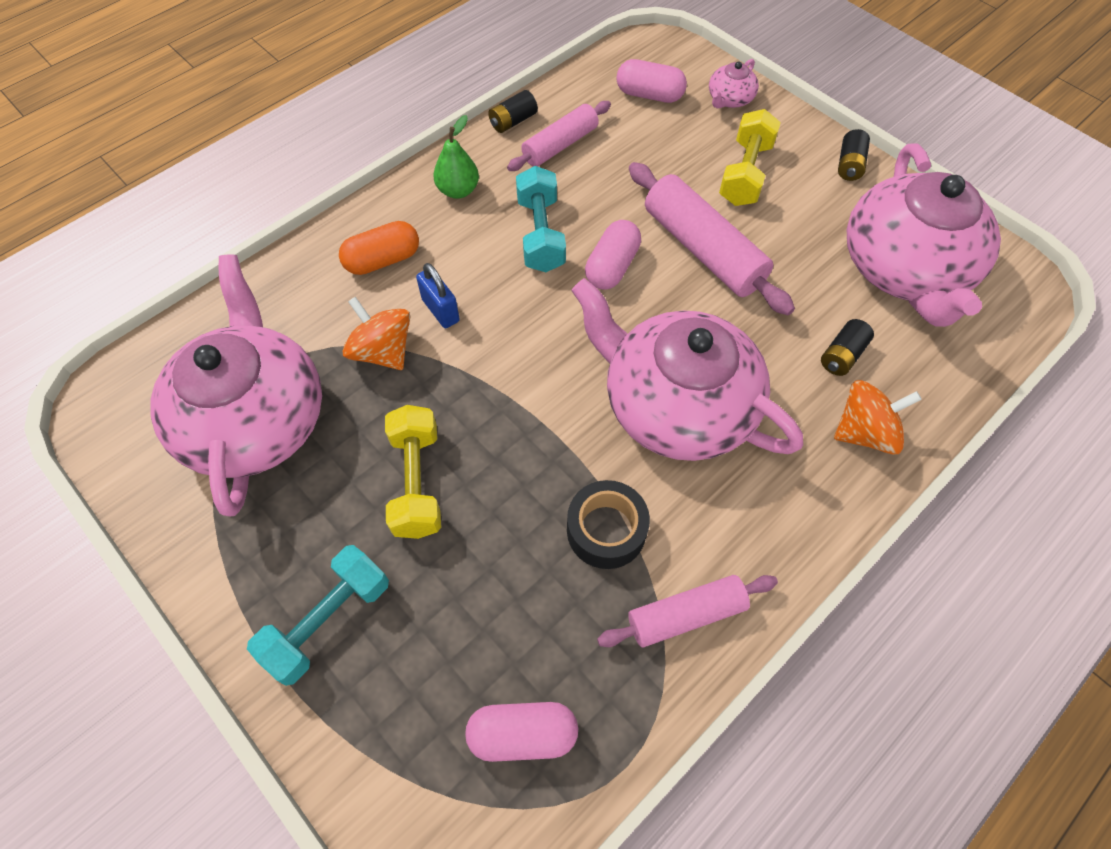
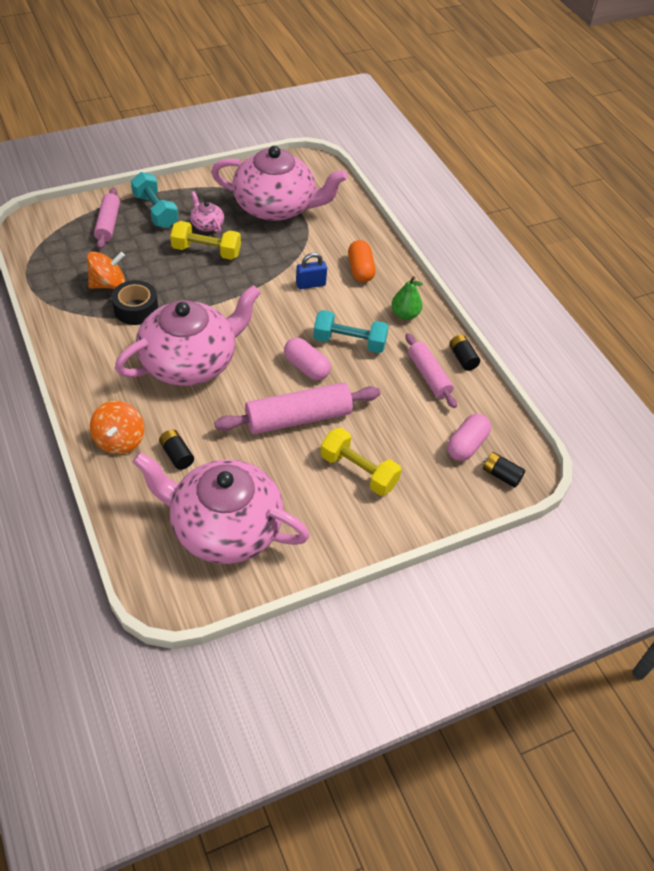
camera: 105 degrees right, 10 degrees down
(383, 351) = (294, 256): orange spinning top -> orange spinning top (108, 284)
(523, 734) = (64, 255): pink capsule -> none
(685, 614) = (74, 323): pink rolling pin -> pink rolling pin (108, 224)
(729, 99) = (444, 495): pink teapot -> pink teapot (207, 224)
(849, 165) = (340, 544): black battery -> black battery (501, 475)

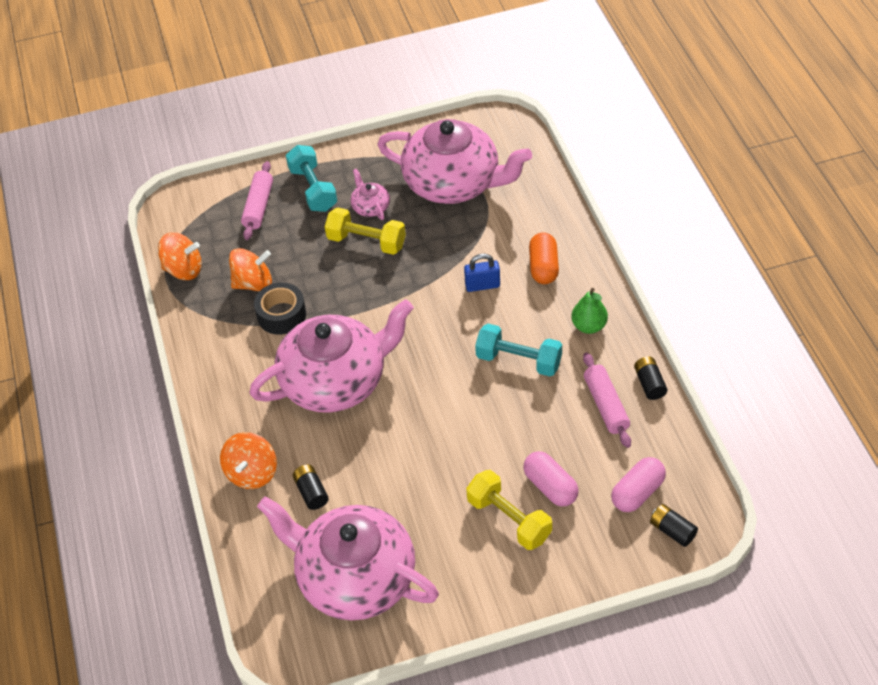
camera: 15 degrees right, 0 degrees up
(43, 274) = (183, 270): none -> orange spinning top
(298, 418) = (449, 453): pink rolling pin -> none
(306, 367) = (465, 391): pink capsule -> pink capsule (550, 487)

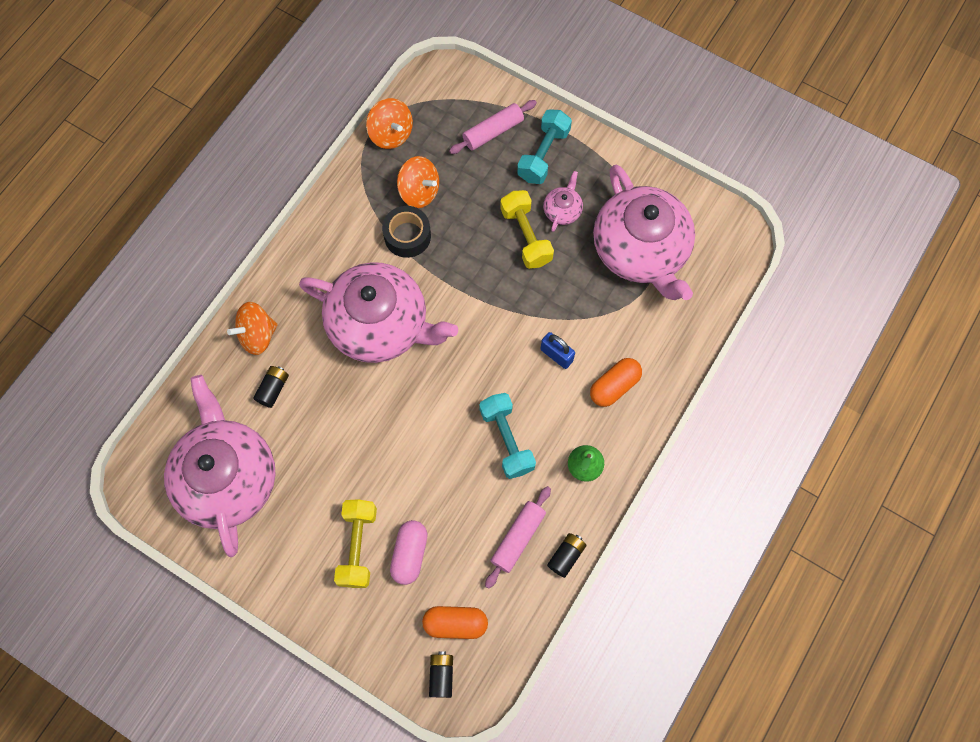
camera: 45 degrees right, 20 degrees up
(637, 493) = (455, 623): pink capsule -> orange capsule

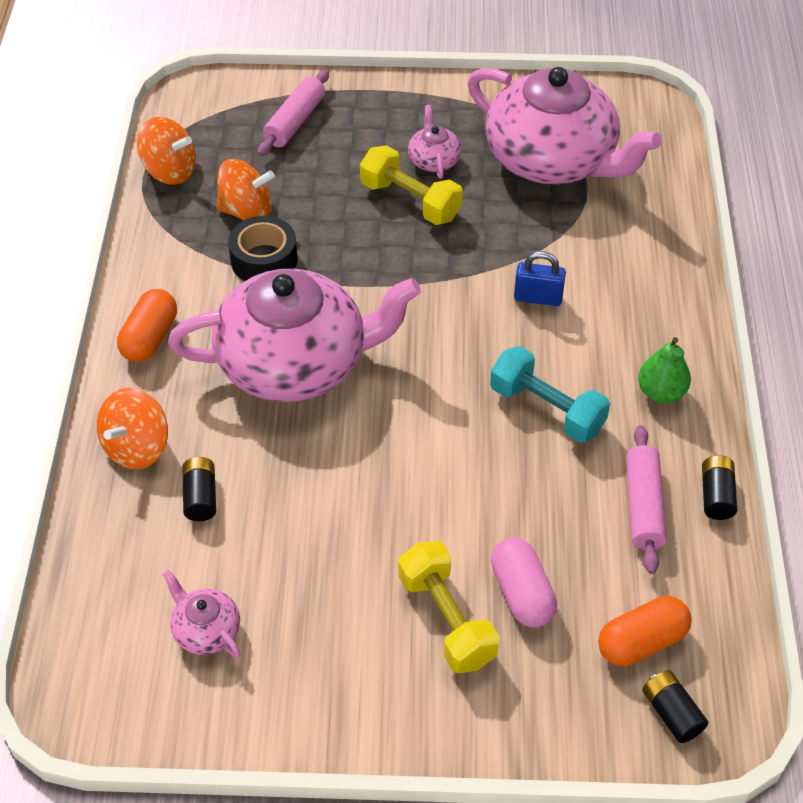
camera: 30 degrees left, 20 degrees down
(227, 477) = (206, 630): pink teapot -> pink teapot, size x0.40
(543, 155) = (371, 119): turquoise dumbbell -> none
(614, 386) = (629, 298): orange capsule -> orange capsule (149, 338)

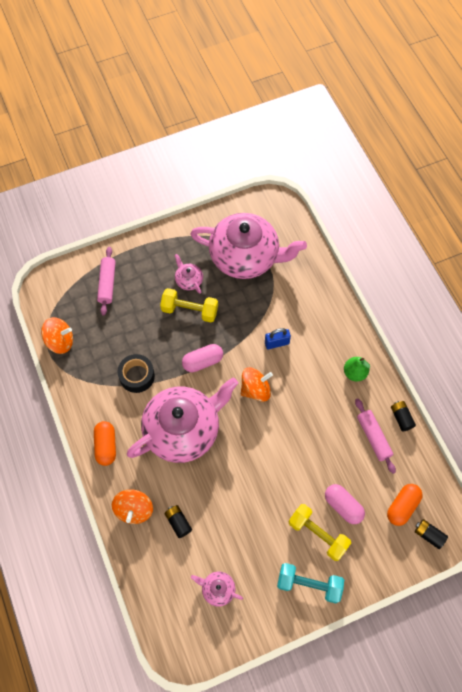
camera: 25 degrees left, 15 degrees up
(247, 211) = (113, 350): orange spinning top -> orange spinning top (255, 389)
(389, 279) = (203, 361): none -> pink capsule
(547, 409) = (309, 404): turquoise dumbbell -> turquoise dumbbell (309, 584)

